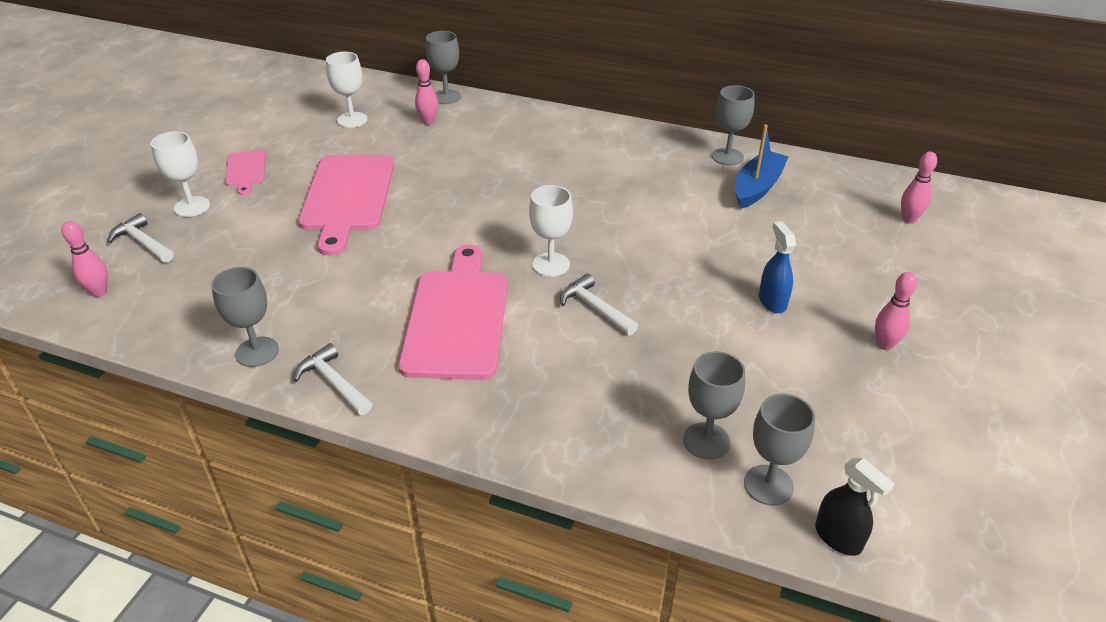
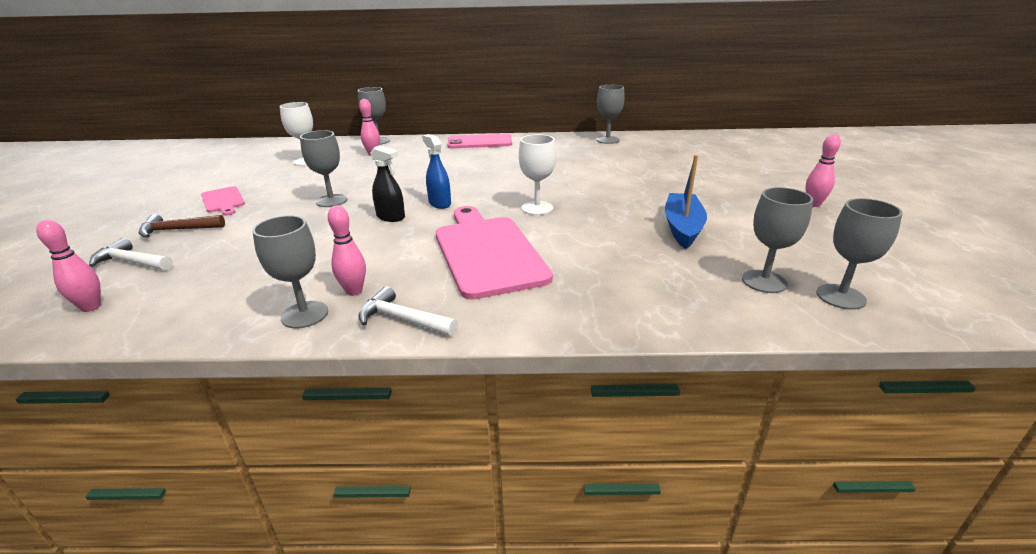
camera: 20 degrees left, 10 degrees down
(192, 207) = (178, 230): white goblet -> brown hammer
(347, 197) = (331, 201): pink cutting board -> grey goblet
(563, 125) = (479, 142): none -> pink phone
(595, 308) = (595, 225): white hammer -> none
(757, 187) = (642, 149): blue boat -> blue boat (682, 227)
(772, 301) = (716, 198): blue spray bottle -> blue spray bottle (439, 203)
(838, 538) = (930, 316): black spray bottle -> black spray bottle (391, 217)
(909, 219) = (751, 149): pink bowling pin -> pink bowling pin (354, 291)

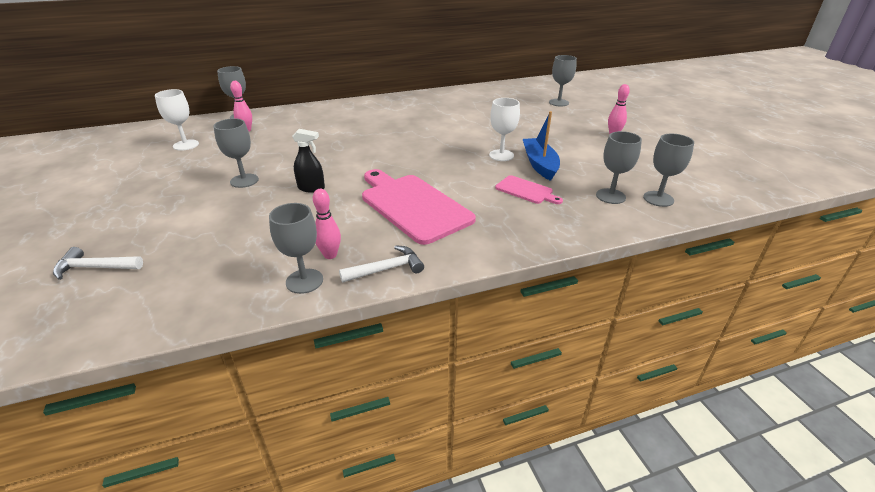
camera: 20 degrees left, 5 degrees up
(91, 307) = (95, 314): pink bowling pin -> none
(178, 230) = (113, 230): brown hammer -> none
(223, 201) = (133, 195): pink cutting board -> pink cutting board (526, 191)
(403, 319) = (386, 269): white hammer -> white hammer turned 150 degrees clockwise
(439, 203) = (344, 170): blue spray bottle -> none
(479, 142) = (337, 108): pink phone -> none
(537, 208) = (426, 163): white goblet -> white goblet (501, 155)
(607, 140) = (443, 96): grey goblet -> grey goblet (558, 102)

